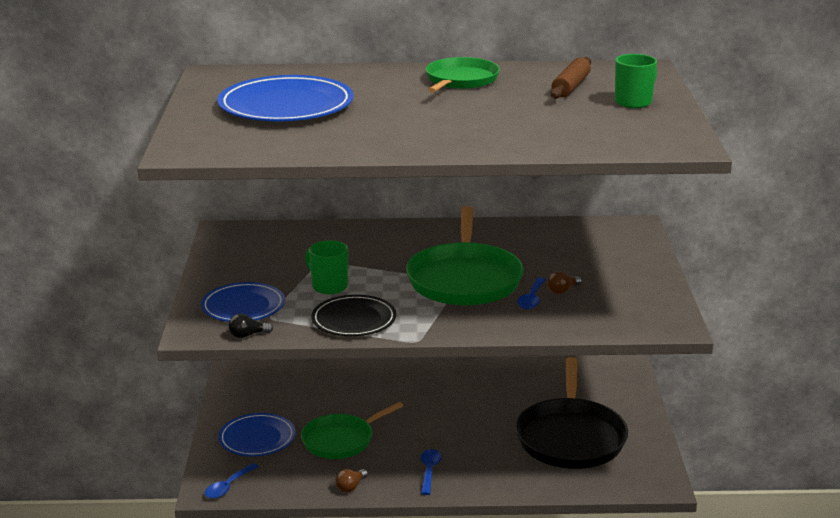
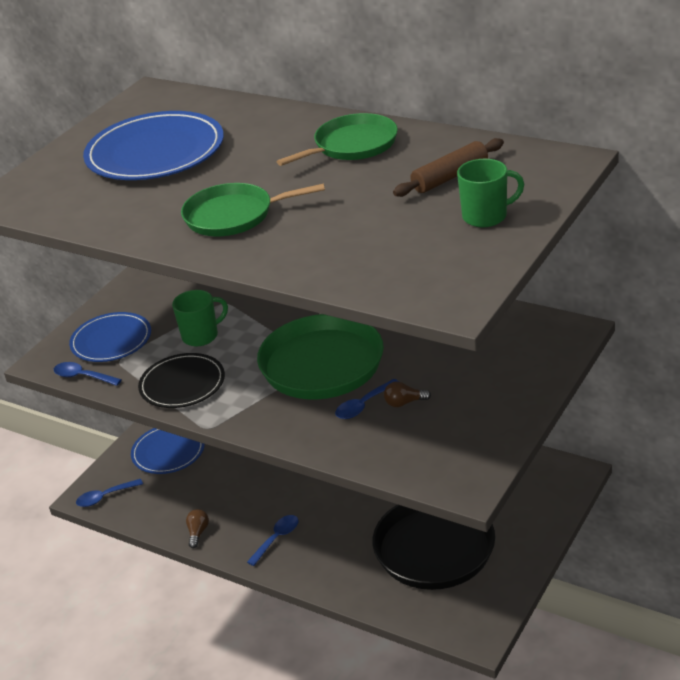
camera: 35 degrees right, 10 degrees up
(248, 335) = (82, 377): black light bulb -> blue spoon
(329, 286) = (201, 336): green mug -> green mug turned 75 degrees clockwise
(341, 440) = (233, 477): green pan -> green pan (234, 216)
(351, 487) = (198, 533): brown light bulb -> brown light bulb turned 120 degrees clockwise

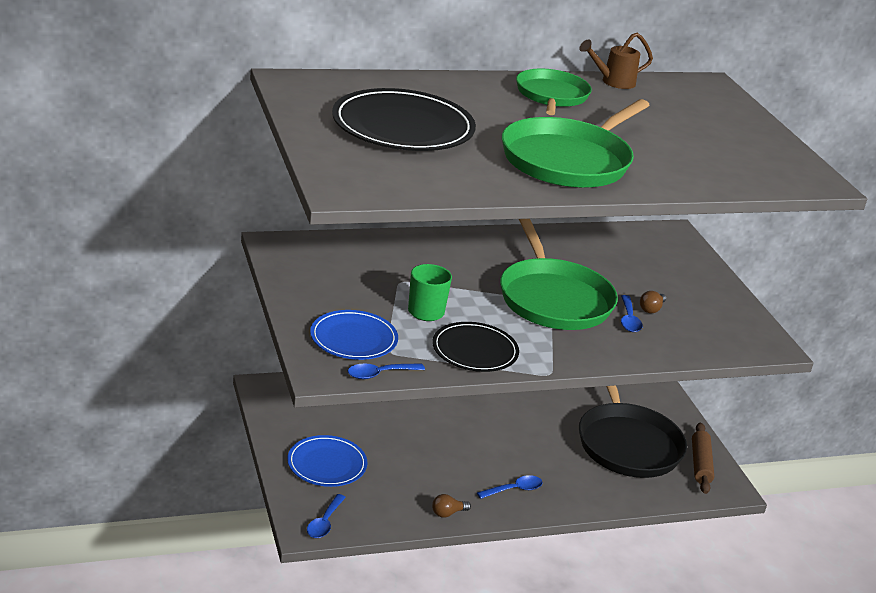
camera: 55 degrees left, 5 degrees down
(155, 152) = (403, 127): blue plate -> black plate
(198, 533) = (448, 513): brown light bulb -> brown light bulb turned 75 degrees counterclockwise
(234, 216) = (569, 160): green pan -> green pan, size x1.56
(277, 539) = (514, 489): blue spoon -> blue spoon turned 75 degrees clockwise
(450, 141) = (613, 82): none -> brown watering can
(450, 177) = (661, 105): brown rolling pin -> brown rolling pin (700, 464)
(486, 216) = (732, 126): green mug -> none

